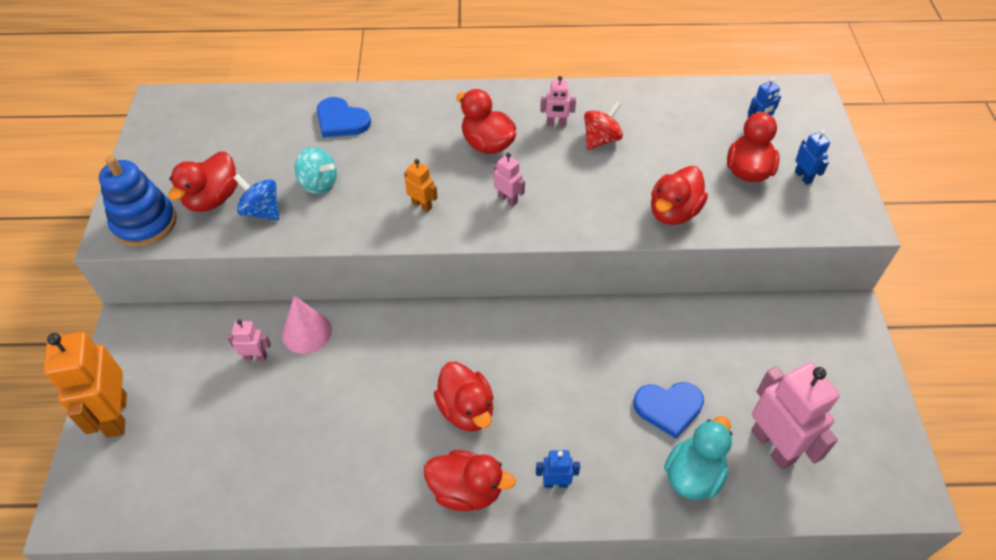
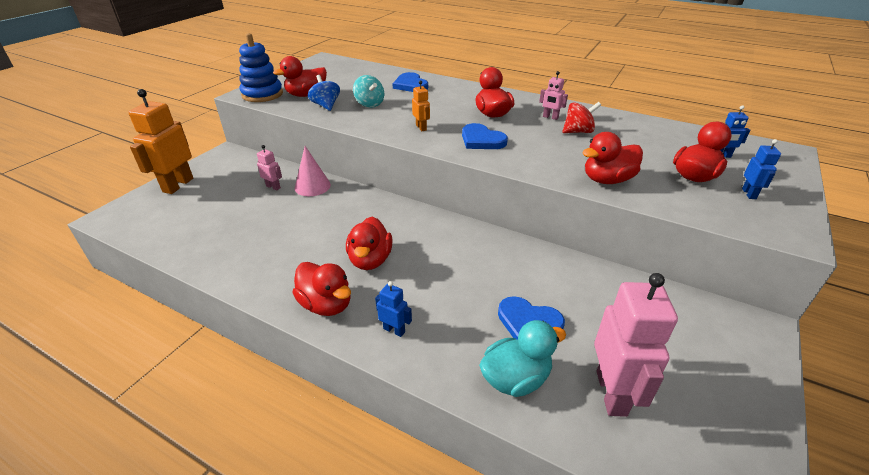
camera: 30 degrees right, 15 degrees down
(507, 199) = (481, 140): pink robot -> blue heart

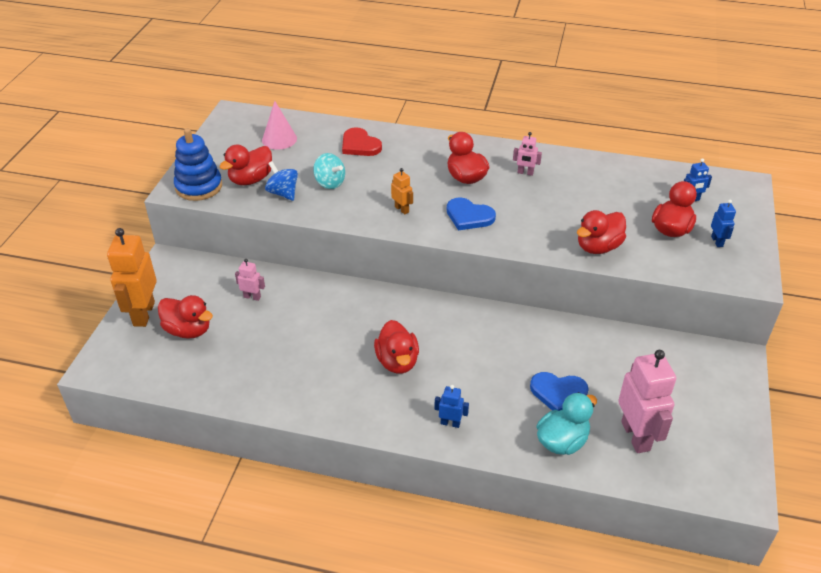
camera: 15 degrees left, 5 degrees up
(312, 186) = (294, 288): pink cone -> pink cone (279, 139)
(326, 304) = (380, 413): red duck -> red duck (188, 330)
(410, 85) = (360, 145): blue heart -> red heart
(578, 132) = (557, 189): red spinning top -> none

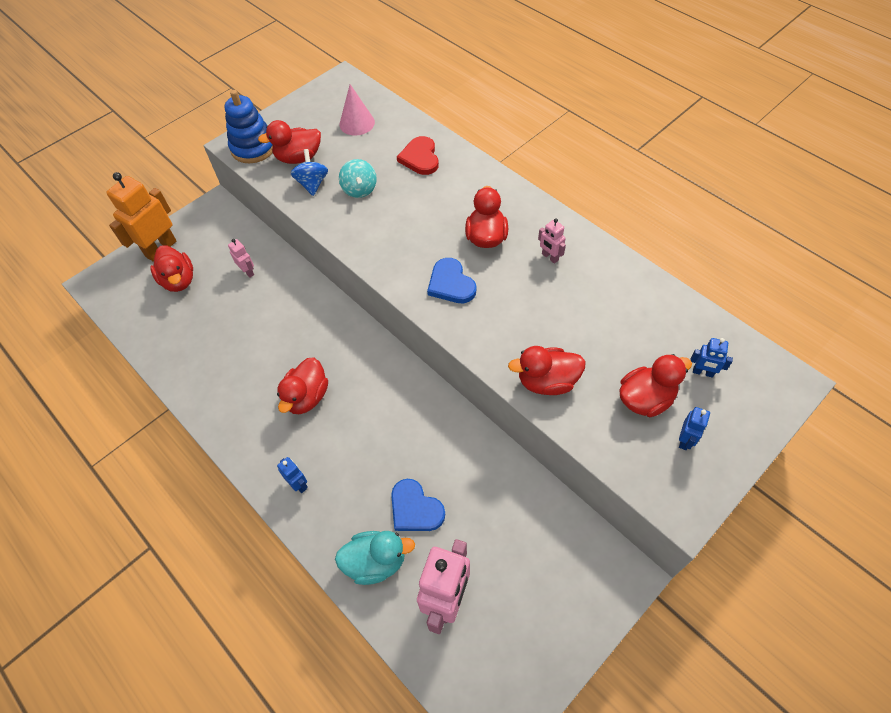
camera: 35 degrees right, 15 degrees up
(402, 209) = (397, 247): orange robot -> none

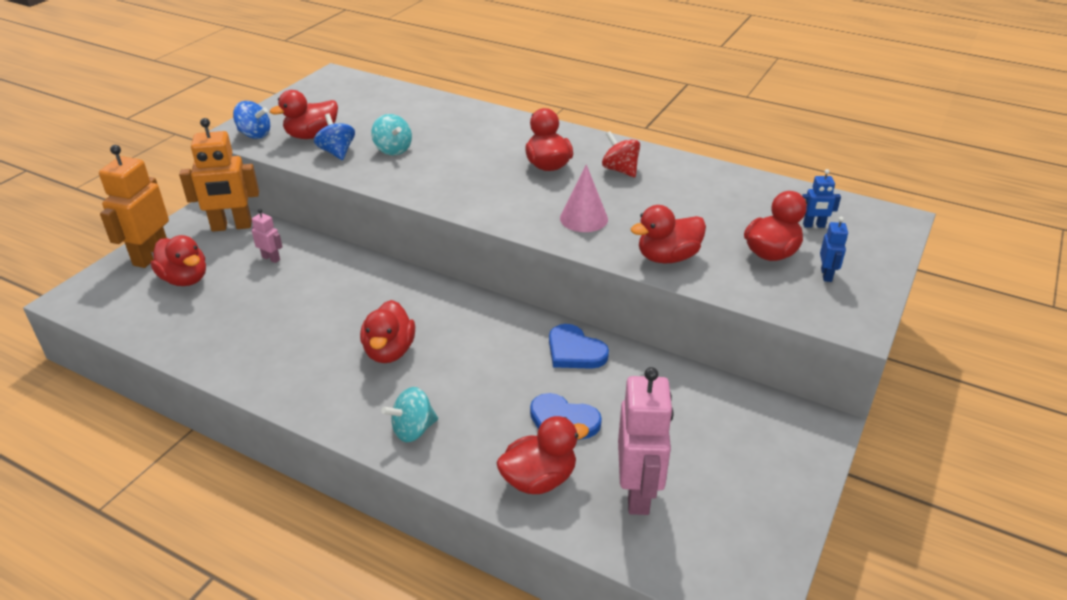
camera: 20 degrees left, 20 degrees down
(228, 228) = (231, 226): none -> orange robot
(253, 148) = (254, 135): blue stacking toy -> blue spinning top
(298, 484) = (413, 430): blue robot -> turquoise spinning top
(357, 123) = (366, 104): pink cone -> pink cone (583, 218)
(376, 562) = (539, 479): turquoise duck -> red duck
(420, 158) = (448, 119): red heart -> none
(451, 284) = (528, 203): blue heart -> blue heart (575, 351)
(549, 257) = (620, 170): pink robot -> red spinning top

